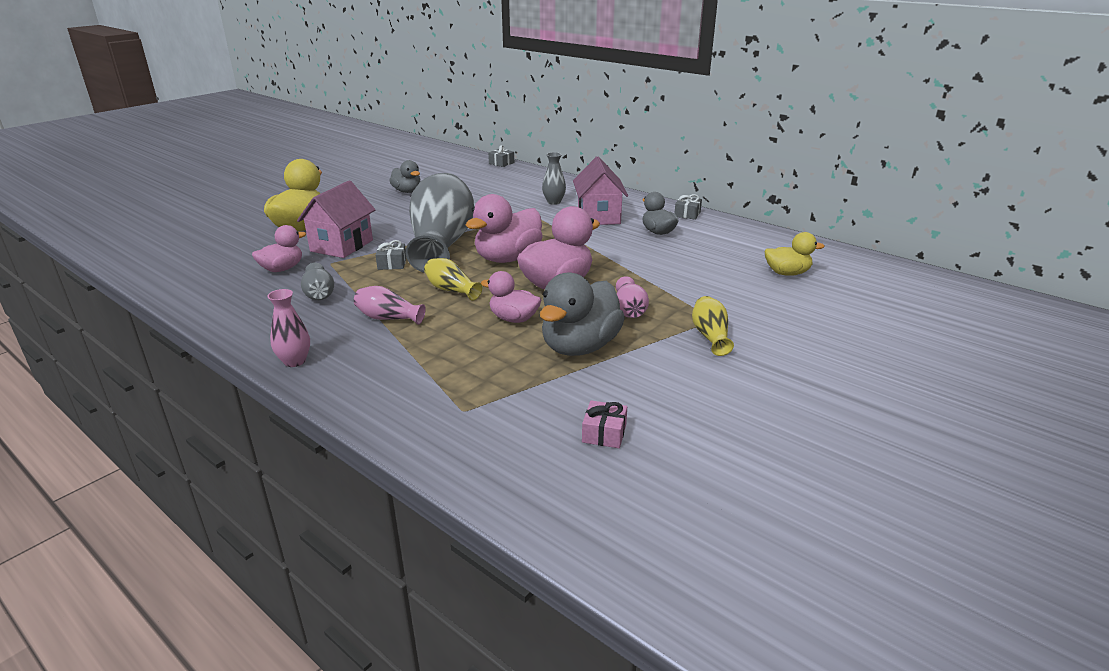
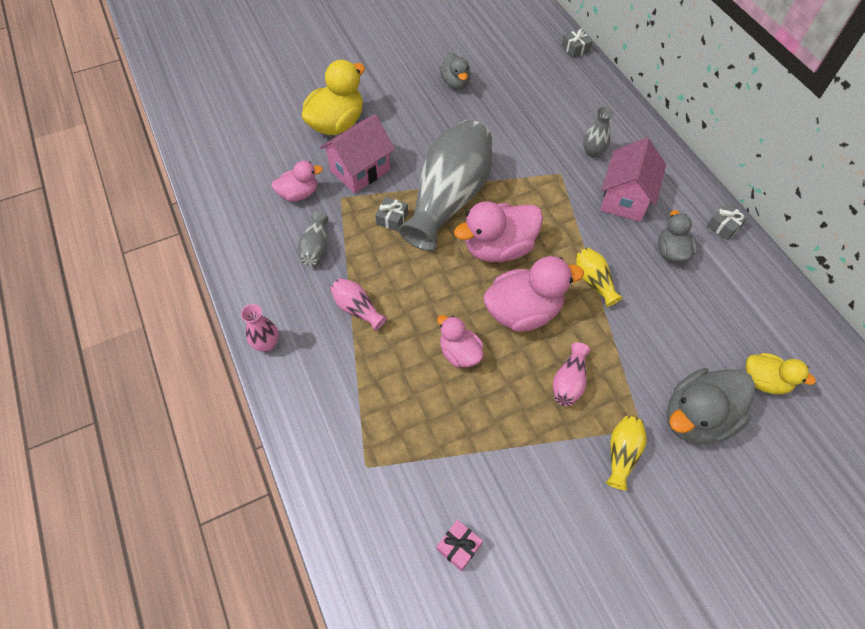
camera: 25 degrees right, 30 degrees up
(451, 290) = (426, 284): yellow vase -> yellow vase (594, 282)
(580, 347) = (496, 420): grey duck -> grey duck (696, 417)

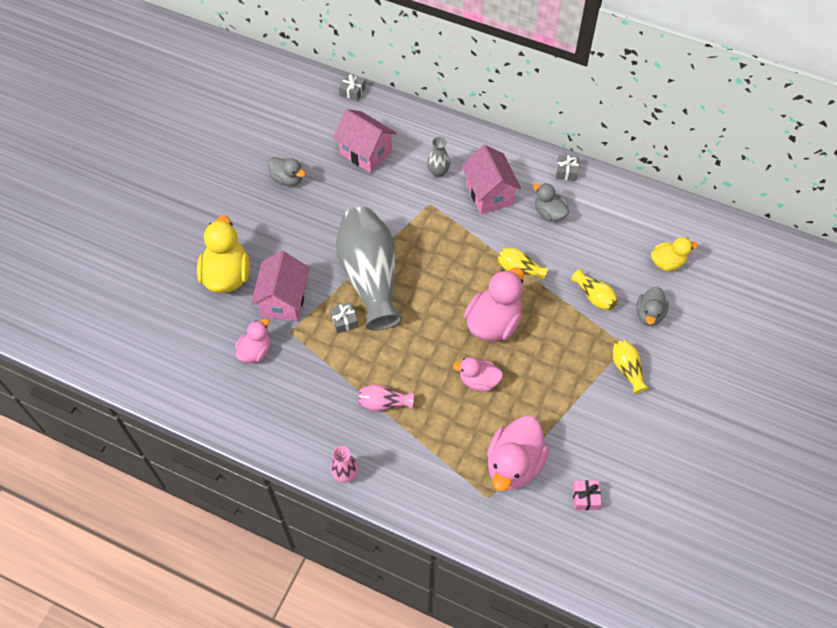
camera: 40 degrees left, 0 degrees up
(316, 247) = (310, 382): grey vase -> none
(498, 248) = (438, 289): pink duck -> pink duck (514, 464)
(541, 100) = (366, 153): none -> pink house
(569, 381) = (560, 348): pink vase -> none
(650, 358) = (594, 296): none -> yellow vase
(696, 417) = (649, 314): grey duck -> grey duck, size x0.59

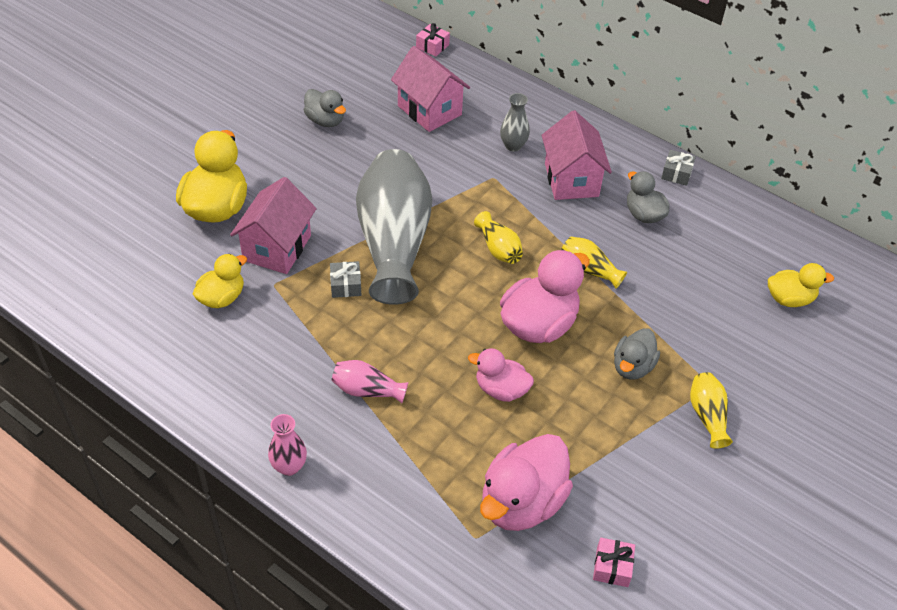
camera: 10 degrees right, 10 degrees down
(255, 351) = (222, 298): pink duck -> yellow duck
(352, 91) = (432, 46): grey gift -> pink gift
(594, 296) = (681, 320): yellow vase -> yellow vase (498, 249)
(649, 314) = (752, 355): grey duck -> grey duck (632, 367)

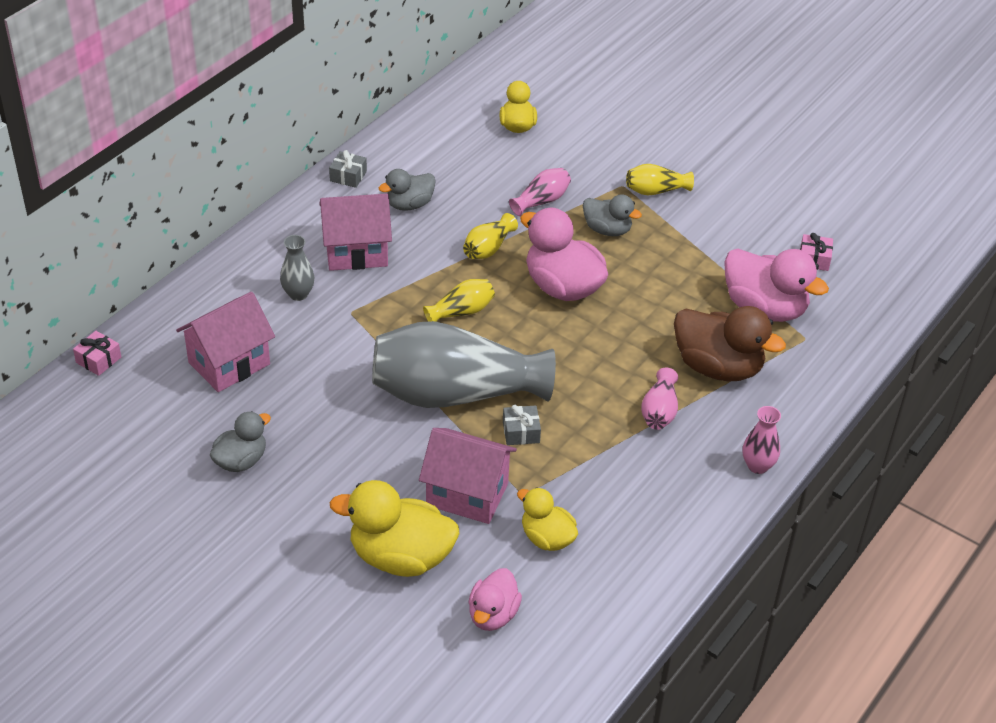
camera: 90 degrees left, 5 degrees down
(428, 447) = (718, 367): none -> brown duck
(501, 389) = (645, 316): pink duck -> pink duck (493, 615)
(669, 314) = (541, 201): none -> pink vase

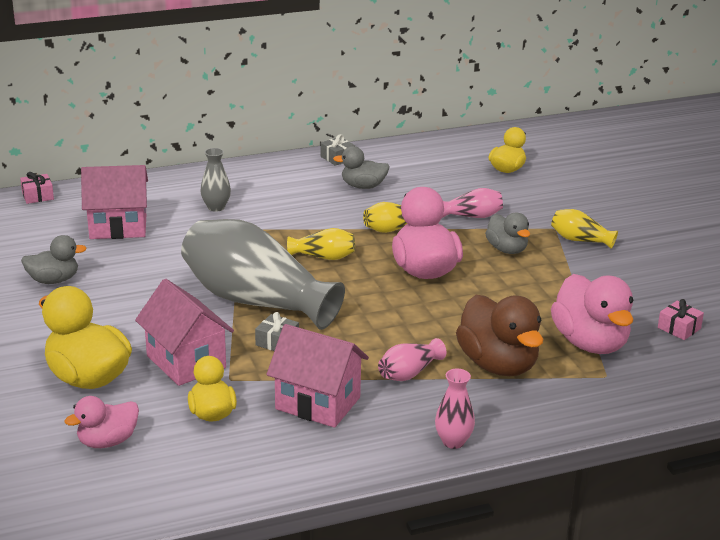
camera: 35 degrees right, 15 degrees down
(356, 252) = (288, 199): pink house -> pink house (318, 403)

